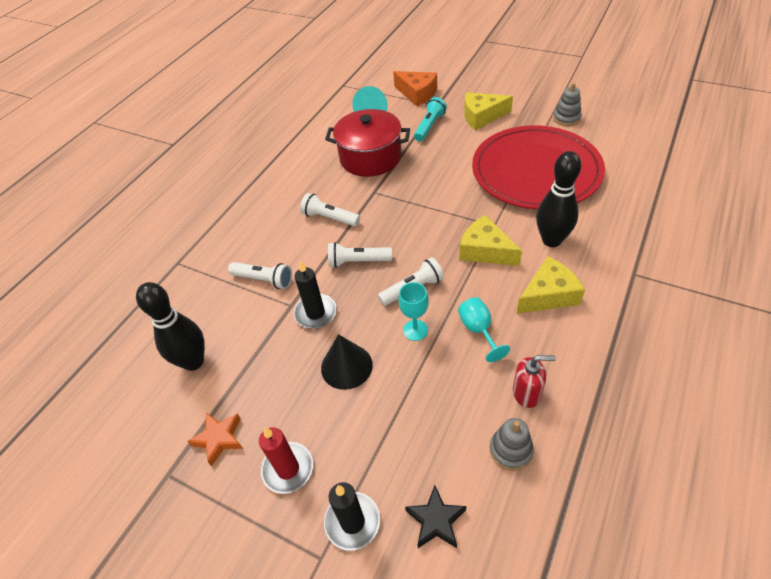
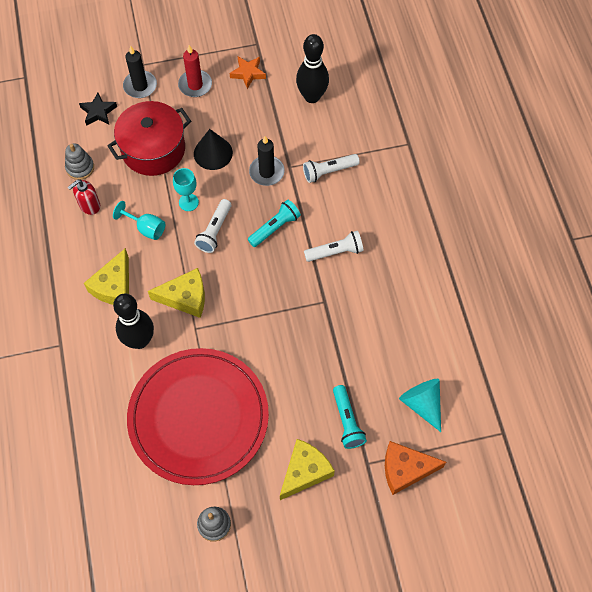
camera: 135 degrees right, 15 degrees up
(358, 261) = (275, 228): white flashlight -> turquoise flashlight
(370, 157) = (366, 340): red pot -> red pot (153, 149)

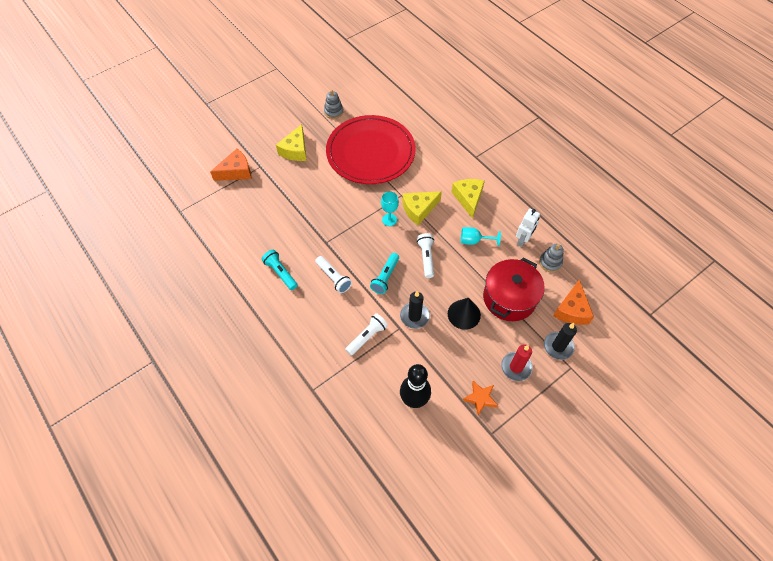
camera: 155 degrees right, 5 degrees down
(89, 205) = (523, 240): red soap dispenser -> white robot
(98, 112) = (572, 310): black star -> orange cheese
(139, 340) = (431, 176): black bowling pin -> none
(188, 202) = (457, 270): turquoise goblet -> turquoise goblet (389, 220)
(335, 252) = (333, 278): white flashlight -> white flashlight turned 90 degrees counterclockwise
(347, 421) = (281, 182): turquoise flashlight -> turquoise flashlight (280, 273)
(422, 404) = (237, 208): turquoise cone -> none

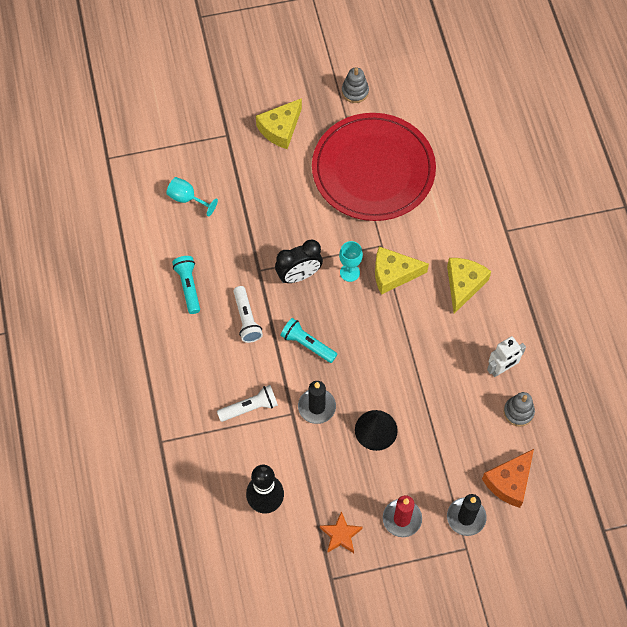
camera: 25 degrees right, 5 degrees up
(236, 171) = (195, 130): orange cheese -> none
(355, 235) = (299, 275): none -> black clock
(385, 277) = (307, 344): turquoise flashlight -> turquoise flashlight turned 75 degrees clockwise
(426, 258) = (369, 341): white flashlight -> none
(474, 241) = (439, 344): turquoise goblet -> turquoise goblet (187, 199)
(509, 298) = (441, 434): red pot -> none

